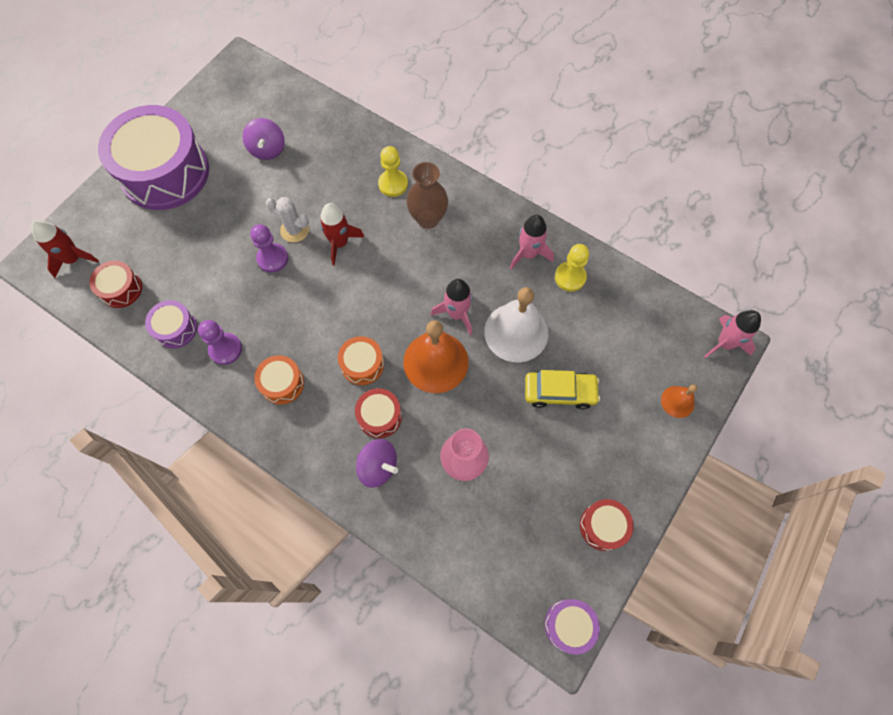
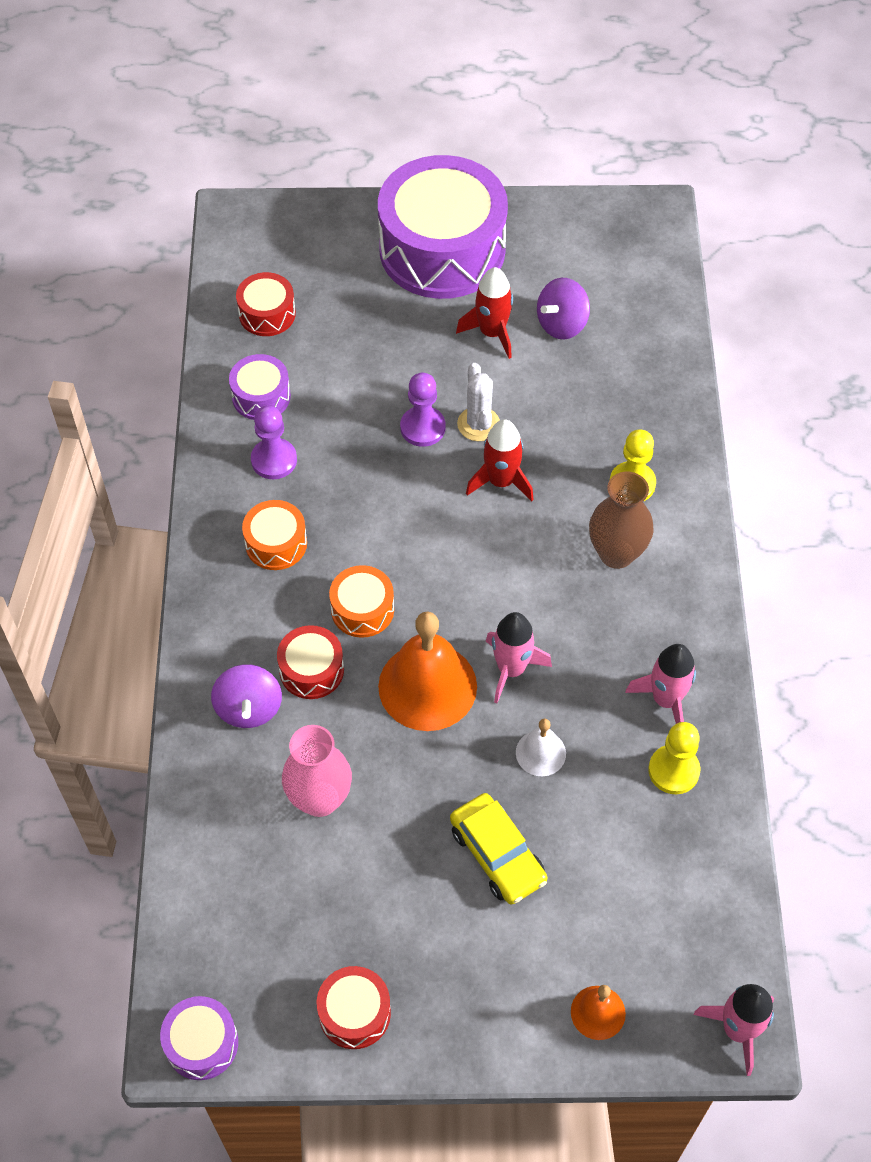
camera: 55 degrees right, 10 degrees down
(73, 259) = (267, 246): red rocket -> red rocket (492, 333)
(516, 332) = (540, 753): white bell -> white bell, size x0.50

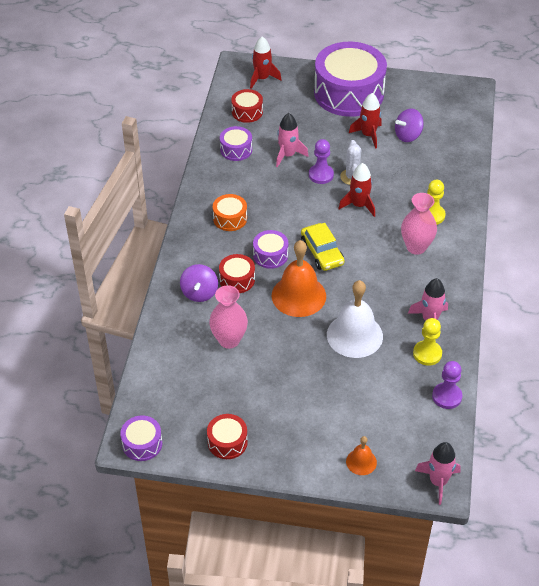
camera: 10 degrees right, 10 degrees down
(274, 460) = (237, 180): purple pawn -> purple pawn (447, 396)
(282, 239) = (262, 78): none -> red rocket
(362, 609) = (270, 255): orange drum -> purple drum
(497, 854) = (321, 379): yellow car -> yellow car (322, 252)
(511, 669) = (346, 294): pink rocket -> pink rocket (288, 155)
(540, 753) = (354, 335): white bell -> white bell, size x2.00
(616, 553) = (416, 247): brown vase -> pink vase

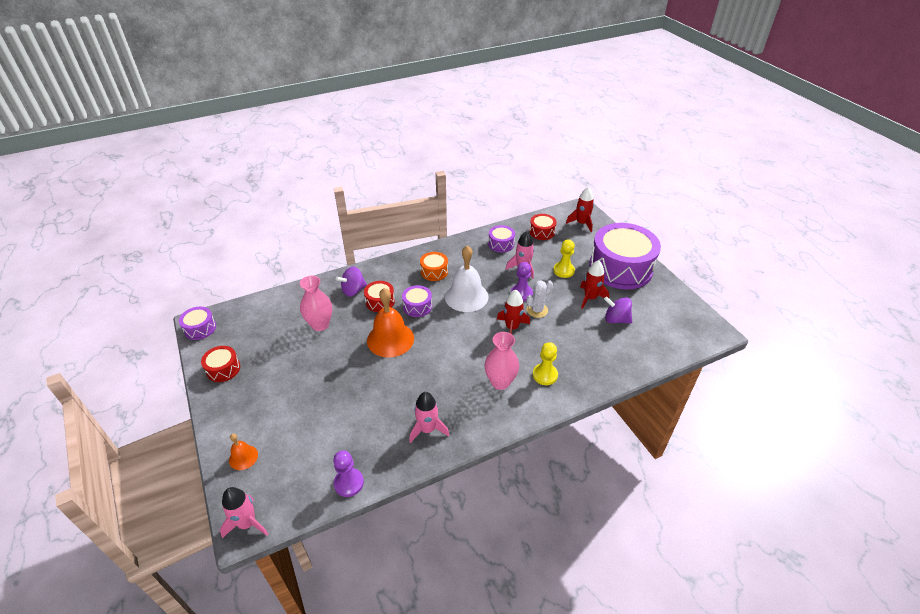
camera: 55 degrees right, 5 degrees down
(322, 252) = (444, 331): yellow car -> none
(354, 335) = (374, 389): white bell -> white bell (466, 296)
(427, 354) = (388, 446): yellow pawn -> yellow pawn (563, 270)

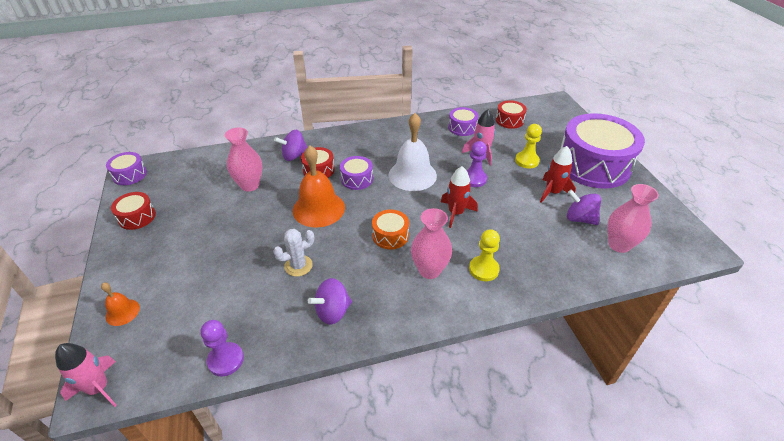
camera: 10 degrees right, 0 degrees up
(427, 429) = (332, 311): pink rocket -> purple spinning top
(434, 271) = (384, 147): orange drum -> orange drum (390, 236)
(537, 310) = (488, 198): white cactus -> white cactus (298, 266)
(581, 223) = (555, 116): red rocket -> none
(650, 338) = (619, 245): none -> pink vase

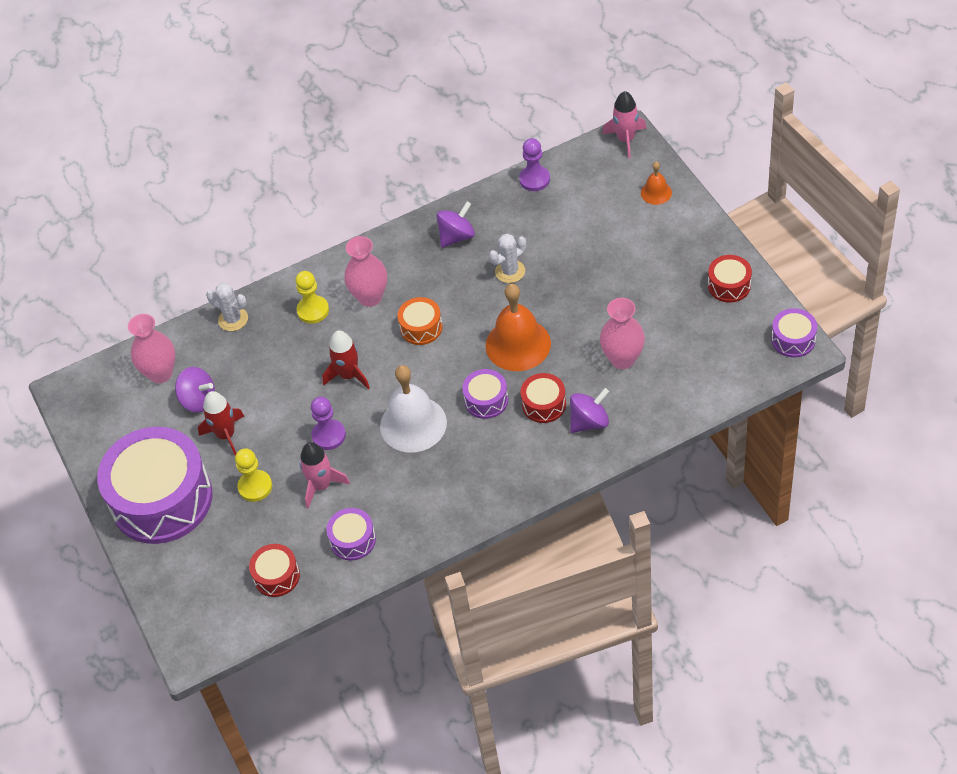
camera: 175 degrees right, 10 degrees up
(560, 277) = (233, 319): none -> white cactus

